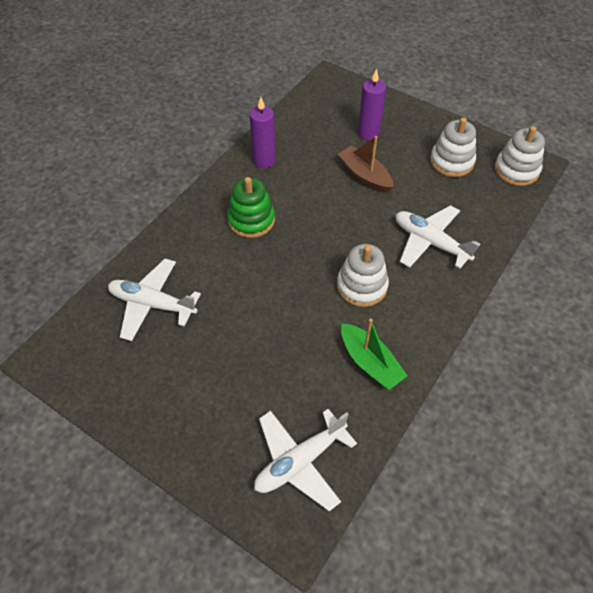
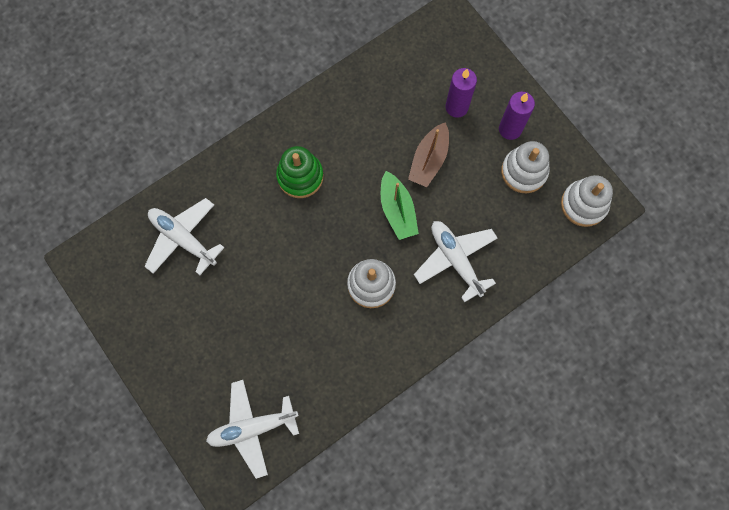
camera: 20 degrees right, 20 degrees up
(264, 160) = (339, 108): purple candle -> purple candle (510, 129)
(364, 176) = (429, 160): brown boat -> brown boat turned 135 degrees counterclockwise
(370, 362) = (345, 362): green boat -> green boat (397, 210)

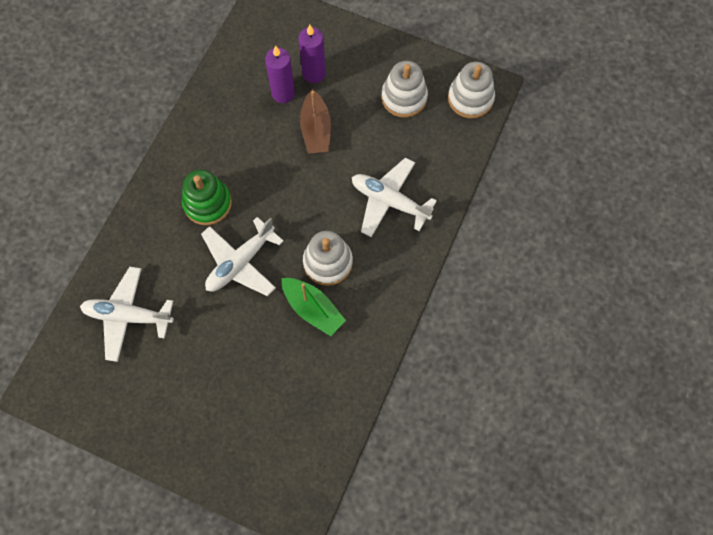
camera: 30 degrees left, 5 degrees down
(252, 428) = (294, 449): white plane -> white plane (241, 262)
(397, 210) = (313, 186): green boat -> green boat (313, 309)
(510, 129) = (371, 69): purple candle -> purple candle (283, 93)

